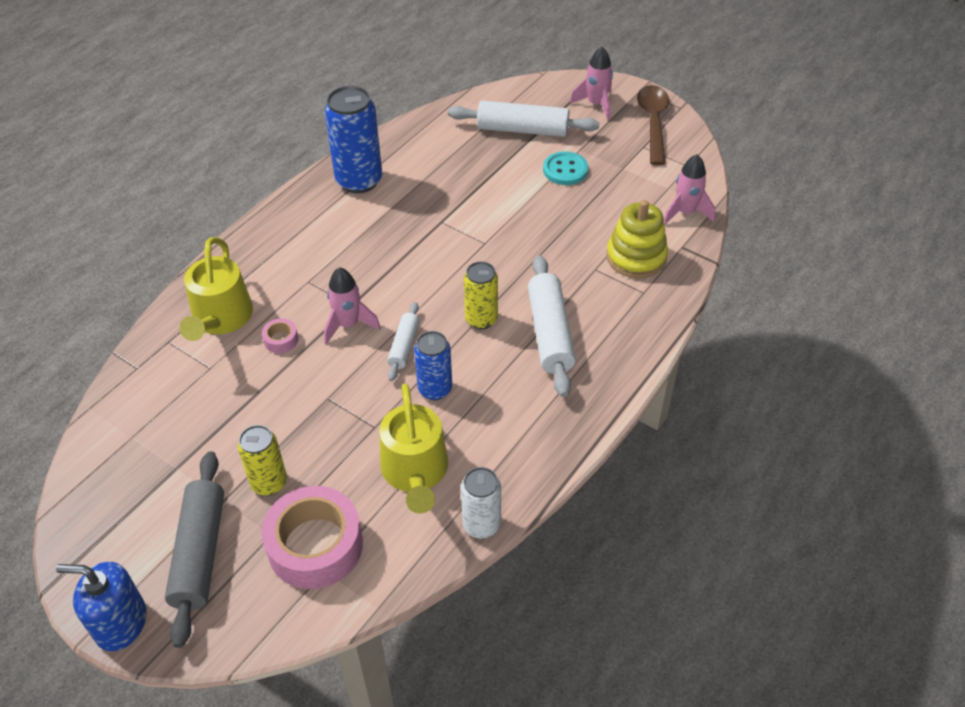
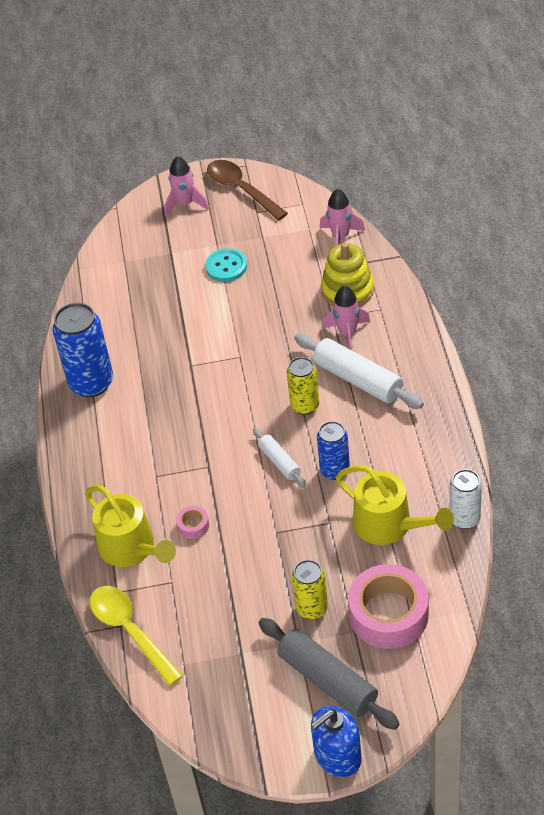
camera: 40 degrees left, 0 degrees up
(136, 378) = (130, 631): none -> yellow spoon
(348, 325) = (224, 479): pink rocket -> pink rocket (347, 333)
(522, 130) = (158, 260): white rolling pin -> none

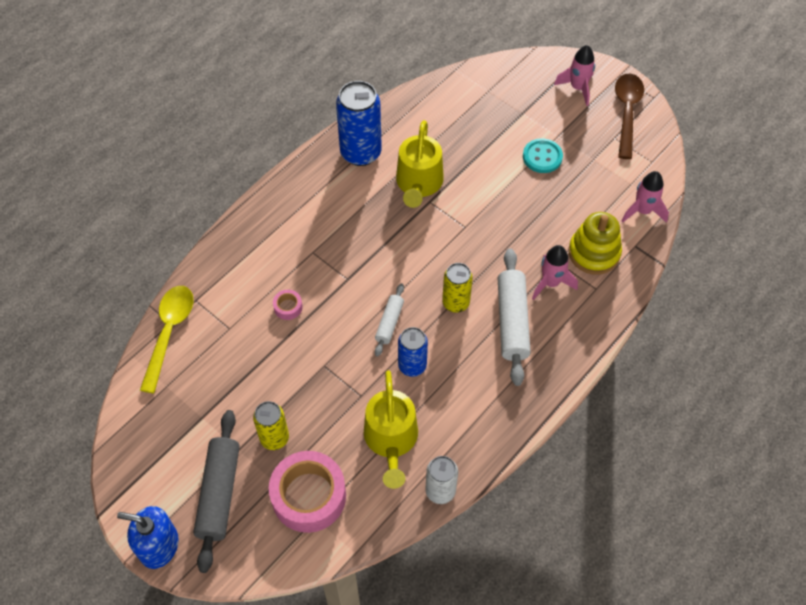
camera: 45 degrees right, 10 degrees up
(131, 548) = (238, 282): yellow watering can -> yellow watering can (418, 184)

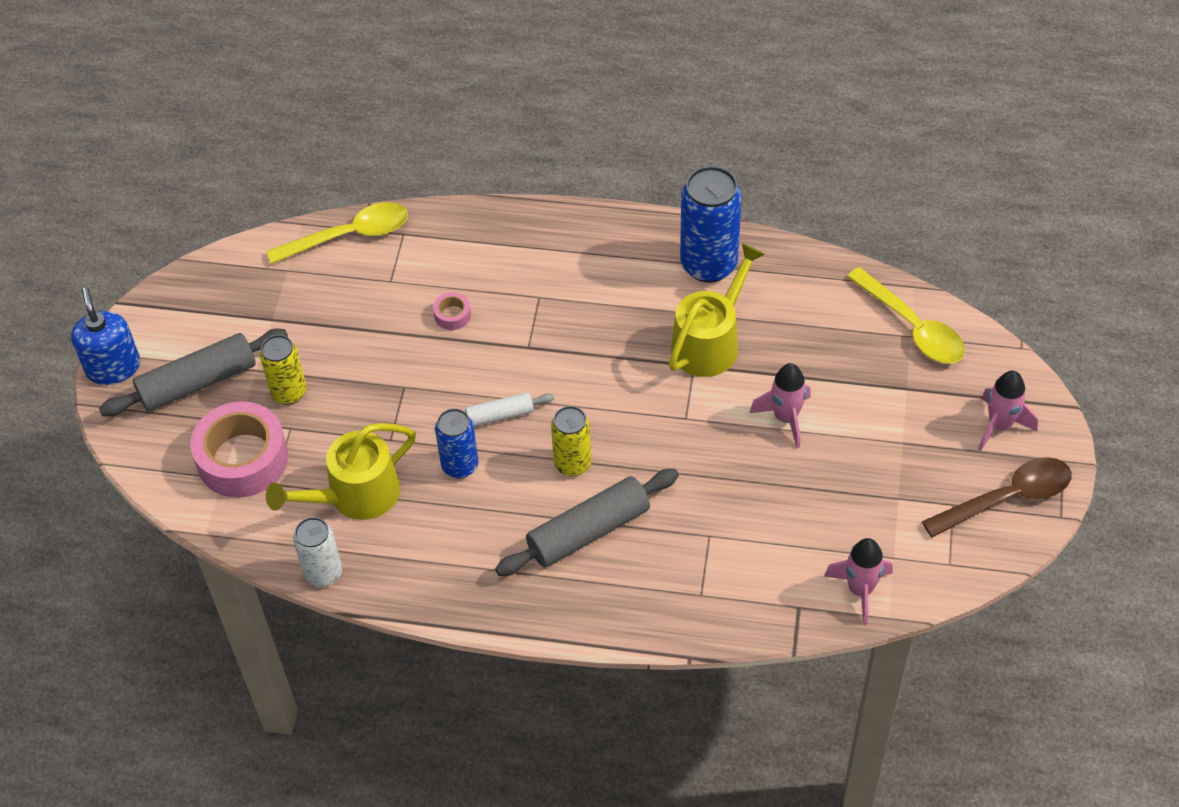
camera: 60 degrees right, 5 degrees down
(418, 184) = (710, 342): yellow watering can -> yellow watering can turned 150 degrees clockwise
(482, 86) = (912, 327): none -> yellow spoon
(512, 321) = (589, 531): white rolling pin -> grey rolling pin
(542, 157) = (854, 442): turquoise button -> none
(550, 283) = (672, 543): pink rocket -> pink rocket (785, 418)
(594, 253) = (752, 567): yellow stacking toy -> none

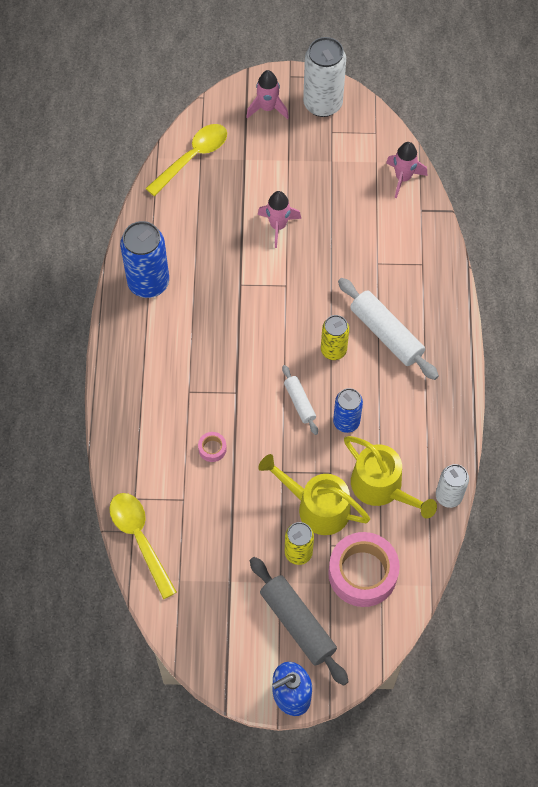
camera: 100 degrees left, 10 degrees up
(589, 531) = (386, 334): grey rolling pin -> white rolling pin
(710, 342) = (218, 276): yellow watering can -> yellow watering can (317, 507)
(1007, 498) = (322, 104): brown spoon -> white can

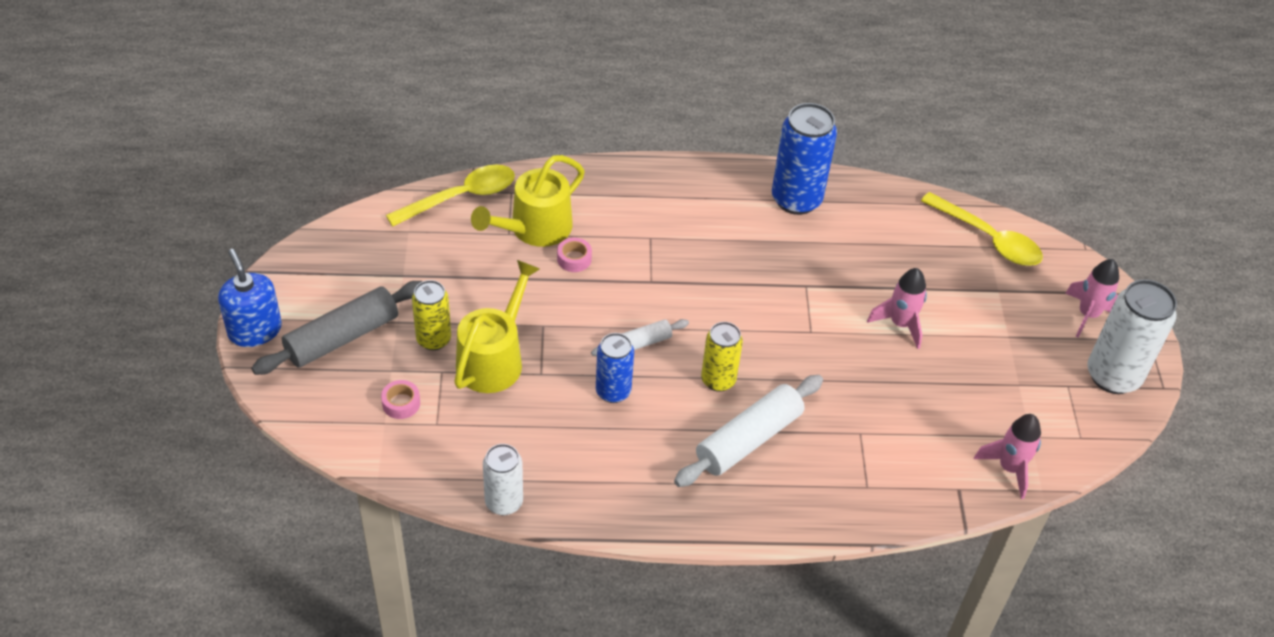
camera: 85 degrees right, 15 degrees down
(362, 573) = (401, 403): pink tape -> pink tape, size x0.42
(382, 487) = (518, 427): yellow watering can -> yellow watering can (534, 229)

